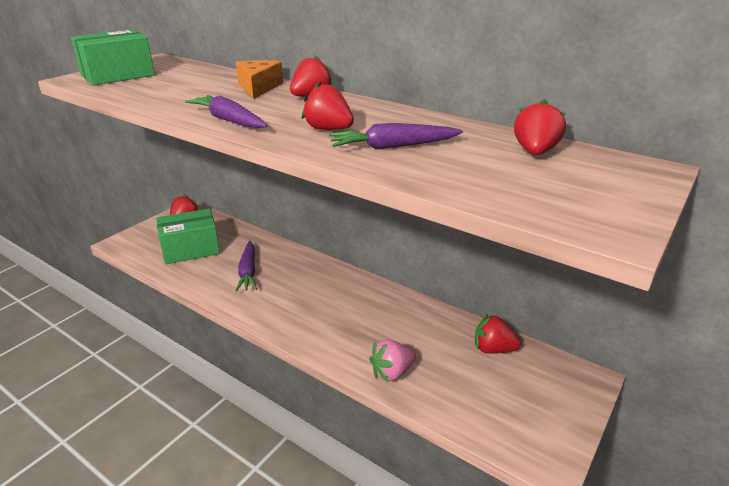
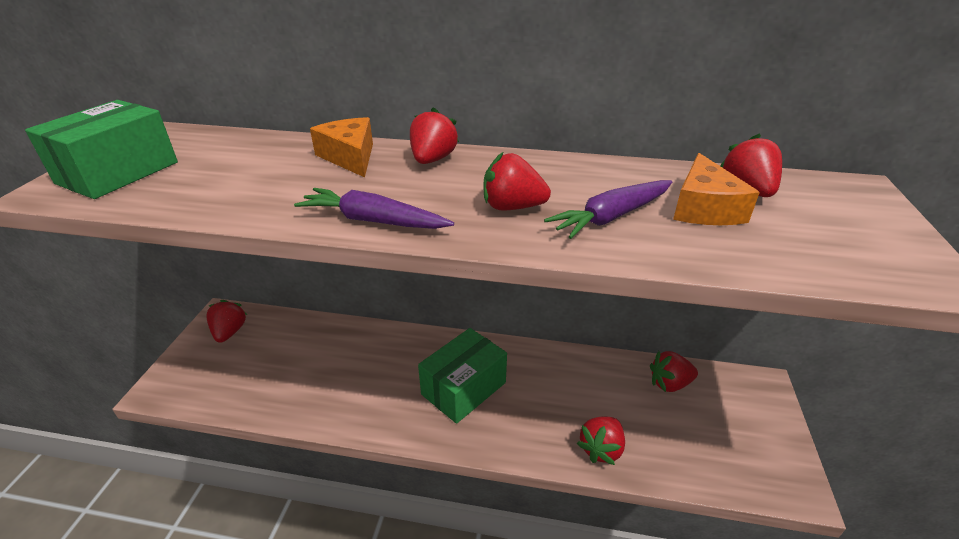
camera: 25 degrees left, 5 degrees up
(191, 249) = (265, 369): green box -> green box (464, 388)
(248, 272) = (360, 377): purple carrot -> none
(392, 372) = (601, 449): pink strawberry -> red strawberry
(477, 155) = (704, 208): none -> orange cheese

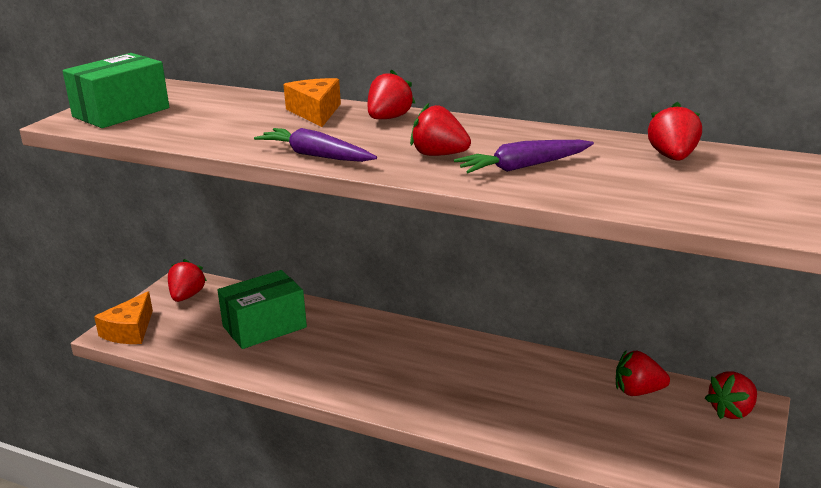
camera: 15 degrees right, 10 degrees down
(464, 388) = (407, 368): green box -> green box (264, 327)
(601, 449) = (533, 432): red strawberry -> red strawberry (732, 411)
(704, 208) = (616, 167): orange cheese -> orange cheese (130, 331)

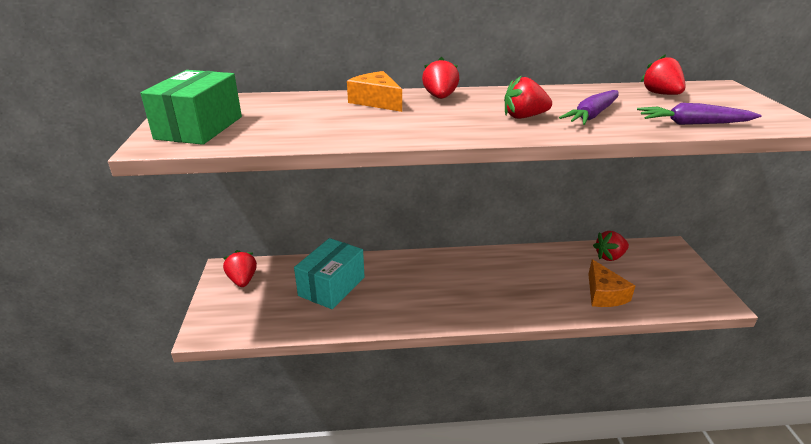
camera: 30 degrees left, 5 degrees up
(130, 331) = (219, 324): orange cheese -> orange cheese (604, 294)
(264, 327) = (332, 286): green box -> turquoise box
(315, 155) = (437, 133): purple carrot -> purple carrot (693, 124)
(732, 411) = (666, 253): red strawberry -> none

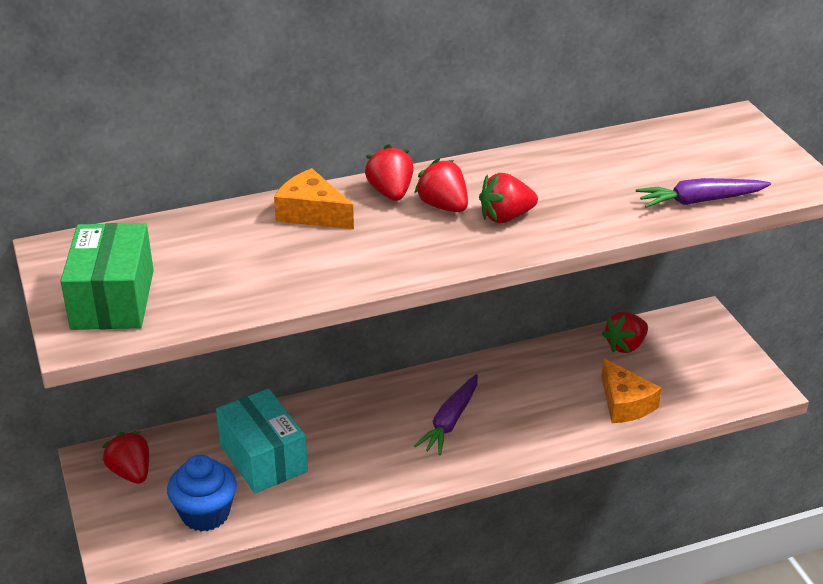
camera: 15 degrees left, 5 degrees up
(276, 315) = (205, 514): none -> blue cupcake
(332, 286) = (263, 458): turquoise box -> turquoise box turned 45 degrees counterclockwise
(592, 115) = (585, 202): purple carrot -> purple carrot (450, 421)
(661, 94) = (662, 146): red strawberry -> red strawberry (443, 206)

